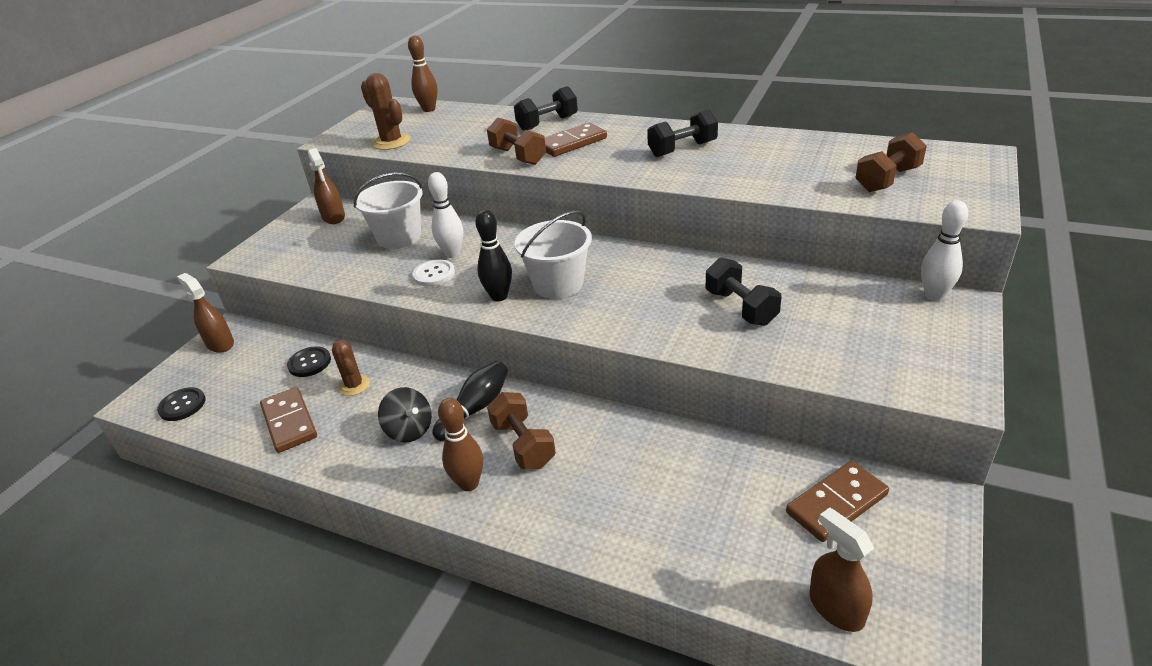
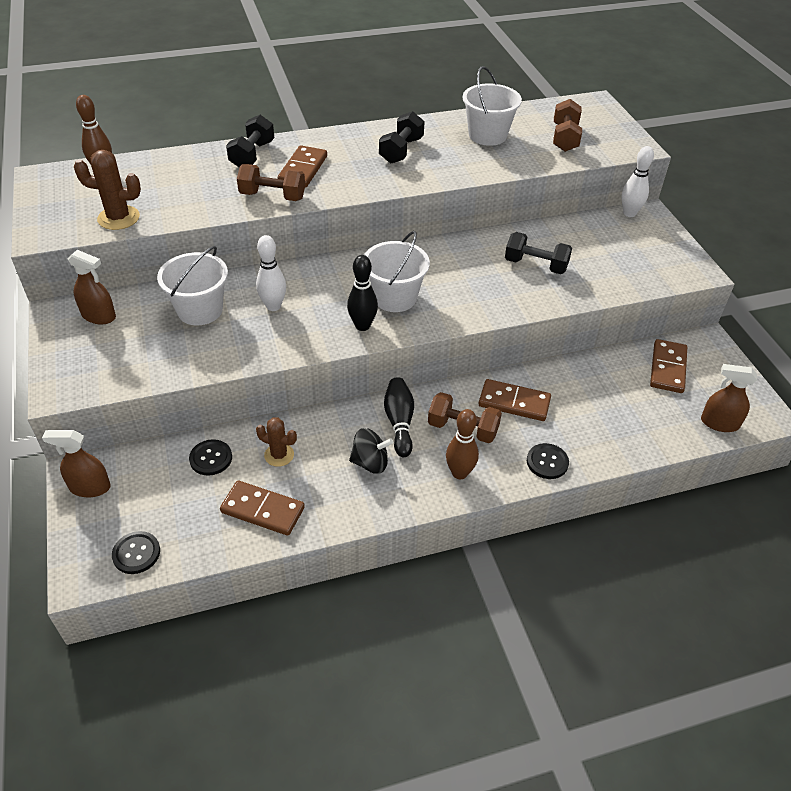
camera: 45 degrees left, 10 degrees up
(434, 274) = (282, 330): white button -> none
(564, 524) = (547, 462): none -> black button
(603, 446) = (514, 402): none -> brown domino
(794, 156) = (487, 135): none -> white bucket

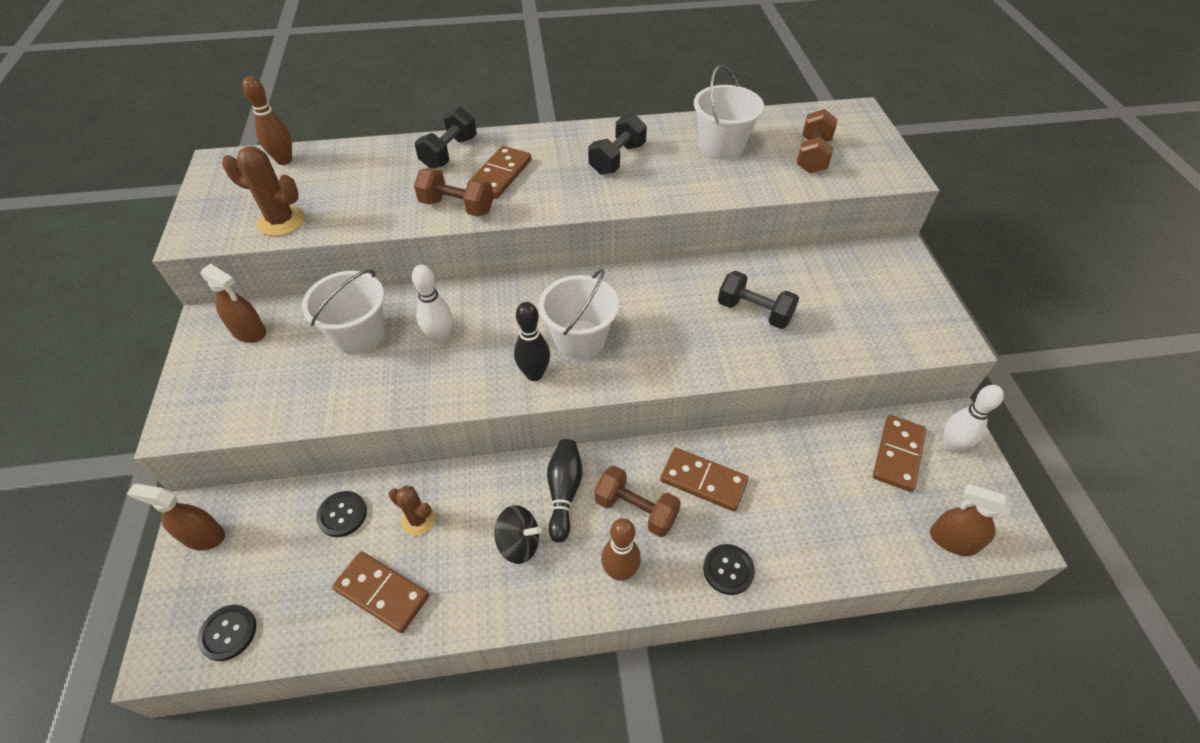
camera: 10 degrees right, 5 degrees up
(629, 213) = (879, 252): white bowling pin -> white bowling pin (951, 445)

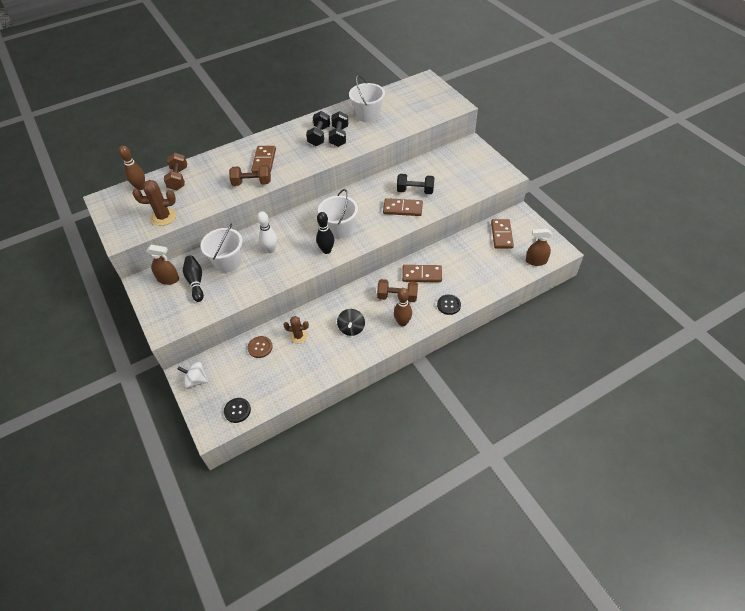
camera: 20 degrees left, 0 degrees up
(203, 536) = (196, 380): brown spray bottle -> white spinning top
(342, 514) = (260, 347): black button -> brown button
(382, 592) = (300, 369): brown domino -> brown domino (402, 208)
(449, 153) = (229, 157): black dumbbell -> black dumbbell (339, 136)
(519, 543) = (351, 328): black spinning top -> black spinning top turned 105 degrees clockwise
(564, 493) = (361, 301): black bowling pin -> black bowling pin (196, 282)
(812, 156) = (413, 108): brown dumbbell -> brown dumbbell (178, 179)
(951, 445) = (522, 224): white bowling pin -> none

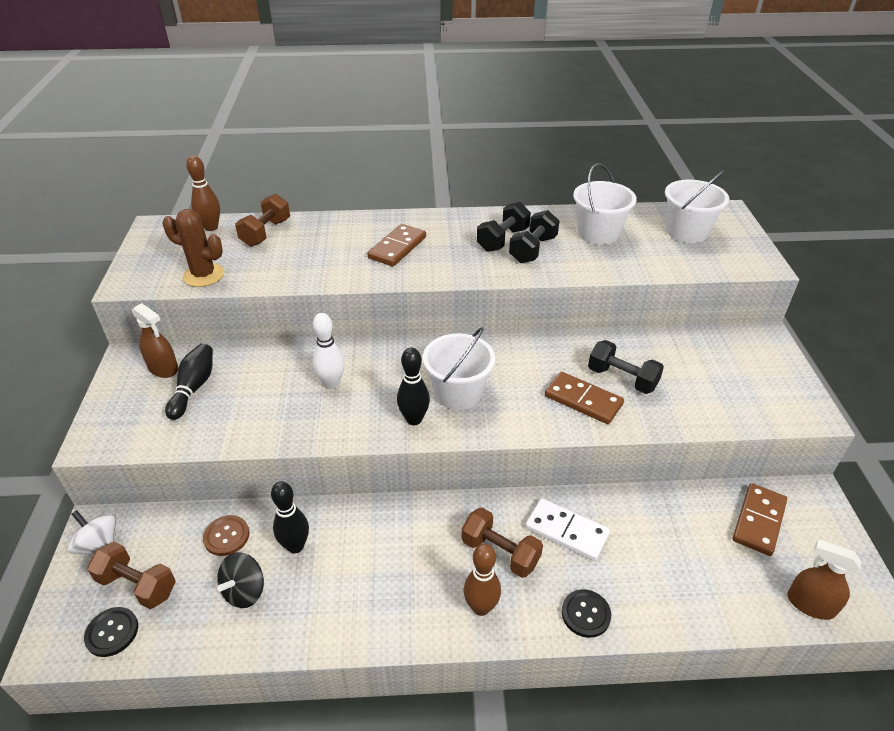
camera: 25 degrees right, 10 degrees down
(228, 262) = (259, 377): white bucket -> white bucket (686, 232)
(252, 183) = (357, 271): brown dumbbell -> brown dumbbell (137, 585)
(298, 336) = (295, 546): brown cactus -> black bowling pin
(351, 328) = (387, 574): black spinning top -> black spinning top (245, 591)
(422, 275) = (567, 531): brown domino -> white domino

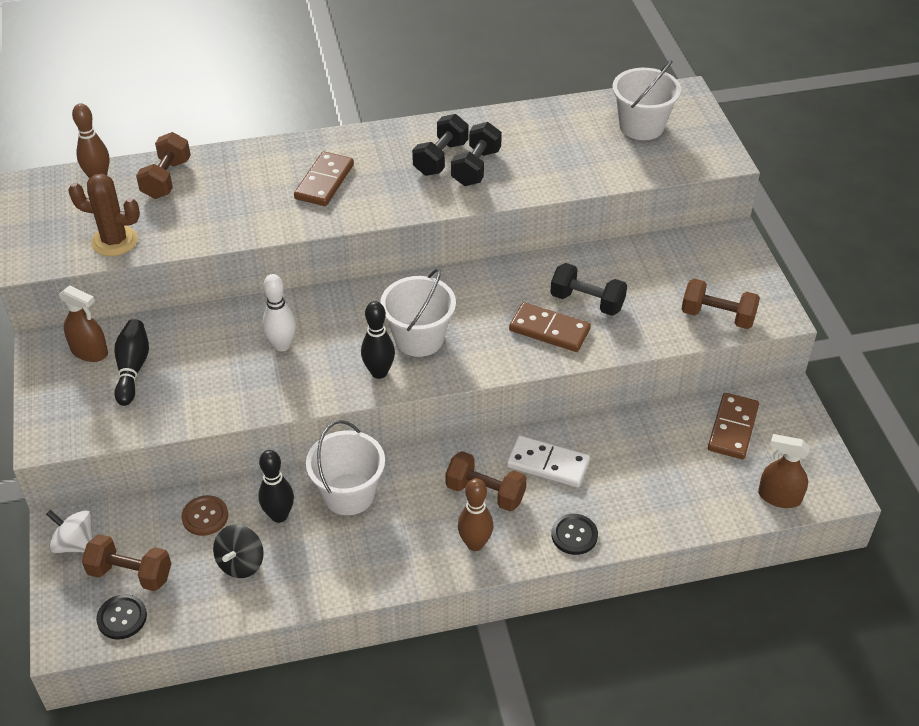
camera: 10 degrees left, 5 degrees up
(598, 233) = (545, 139): white bucket -> white bucket (349, 494)
(751, 407) = (717, 316): none -> brown dumbbell

